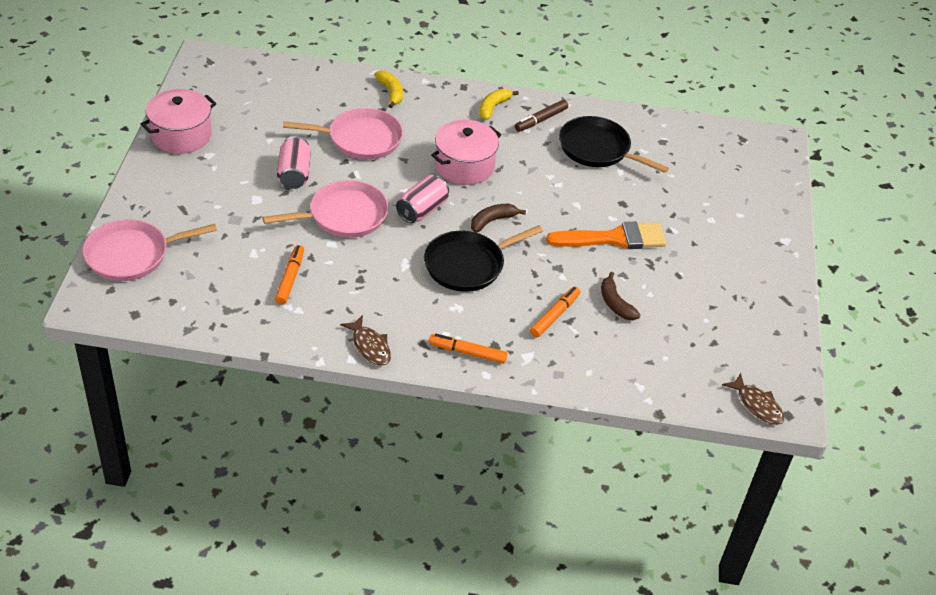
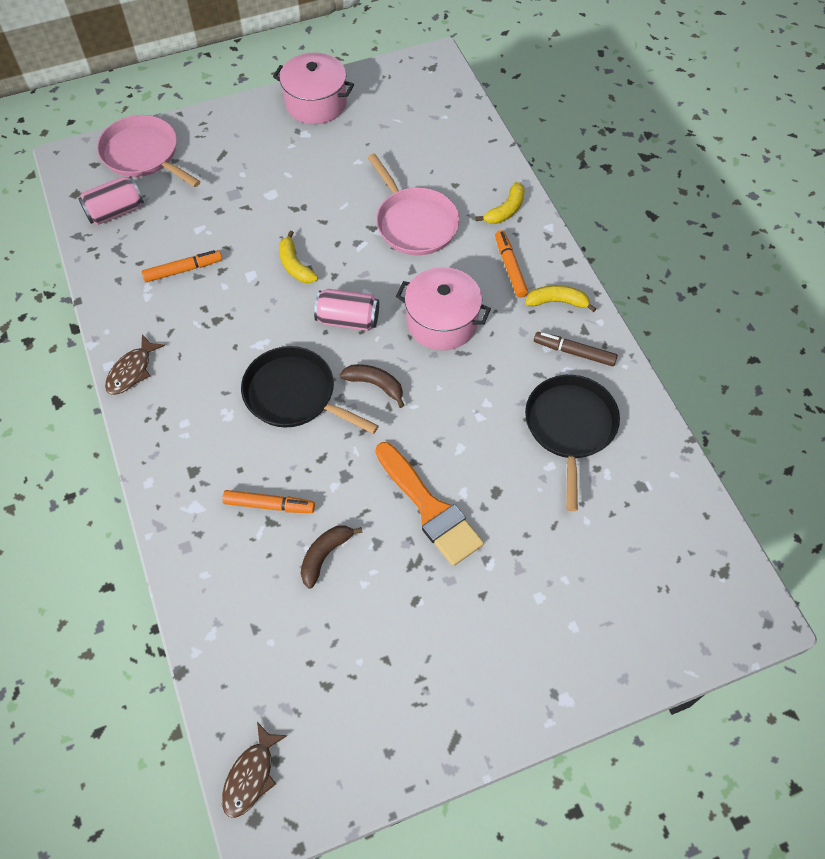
camera: 65 degrees right, 15 degrees up
(294, 174) = (325, 202): pink can -> pink can (115, 211)
(344, 215) = (295, 265): pink pan -> yellow banana
(467, 353) = (169, 453): orange marker -> orange marker (510, 267)

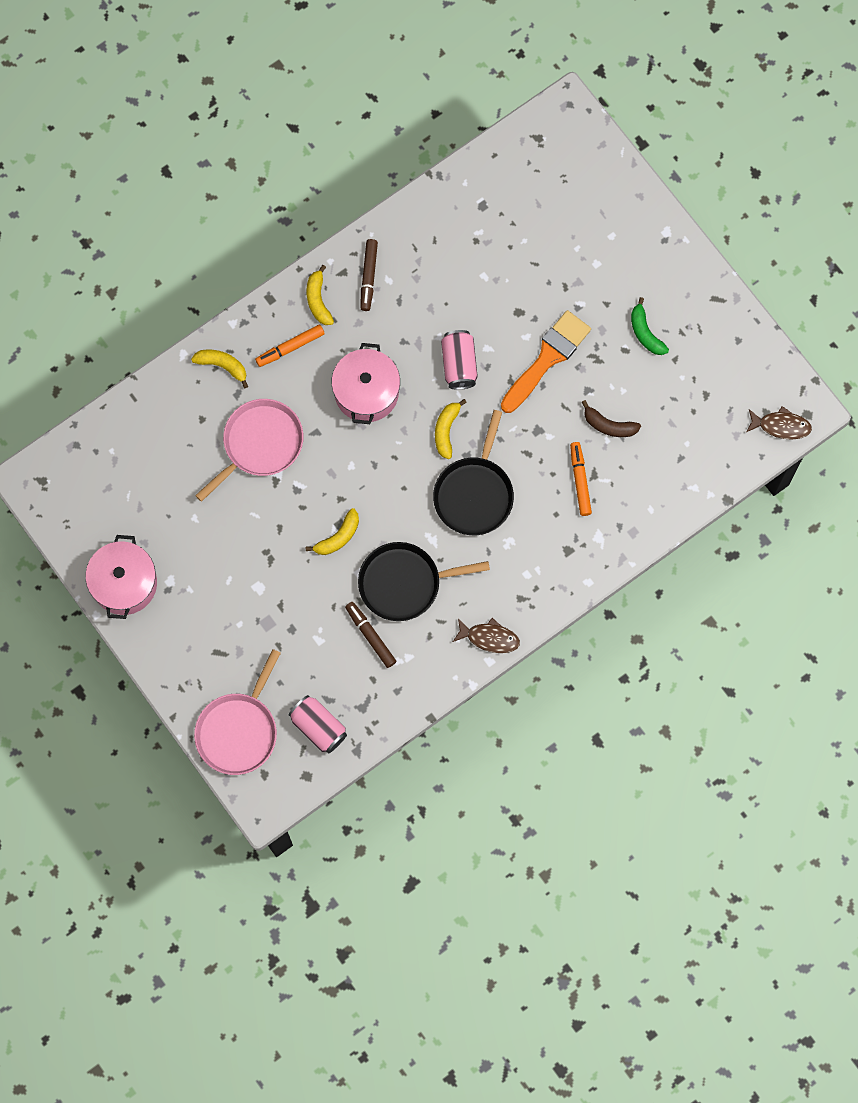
camera: 105 degrees left, 15 degrees up
(183, 270) = (370, 636): orange marker -> brown marker
(348, 320) = (386, 472): pink can -> pink can (459, 364)
(375, 385) = (446, 430): brown banana -> yellow banana
(431, 632) = (645, 333): none -> green banana
(570, 427) = (443, 267): black pan -> black pan (404, 583)

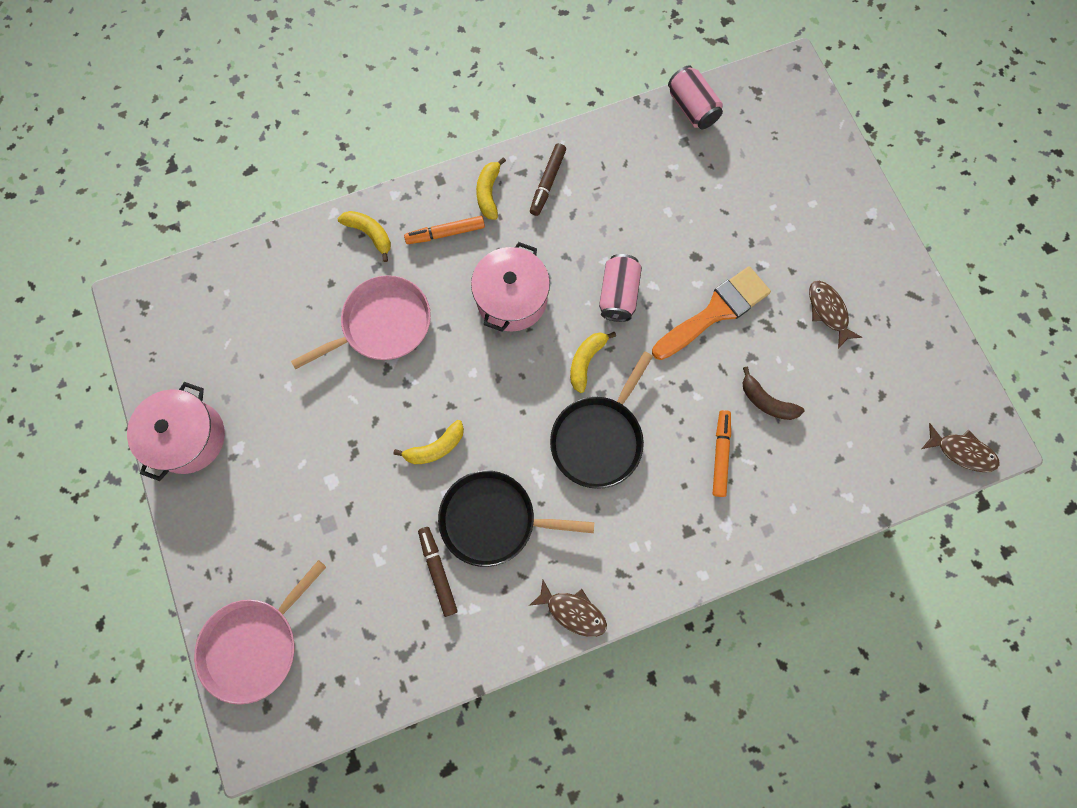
camera: 15 degrees right, 0 degrees up
(318, 727) = (346, 665): pink can -> pink can (692, 108)
(645, 333) = (828, 311): green banana -> brown fish

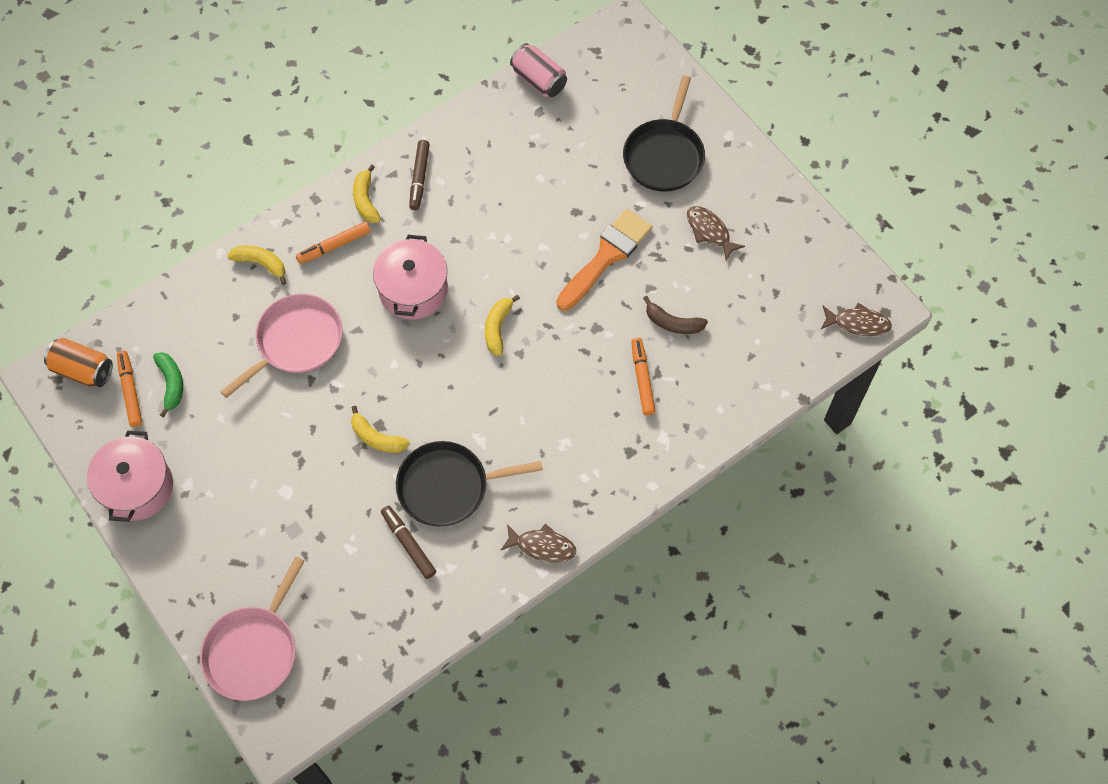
camera: 15 degrees left, 10 degrees down
(171, 301) = (83, 370): none -> orange can
(209, 335) = (130, 391): none -> orange marker
(250, 338) = (171, 384): none -> green banana
(435, 447) = (377, 438): yellow banana -> yellow banana turned 75 degrees clockwise
(598, 439) = (527, 393): black pan -> black pan (664, 156)
(618, 294) = (512, 262): pink can -> none

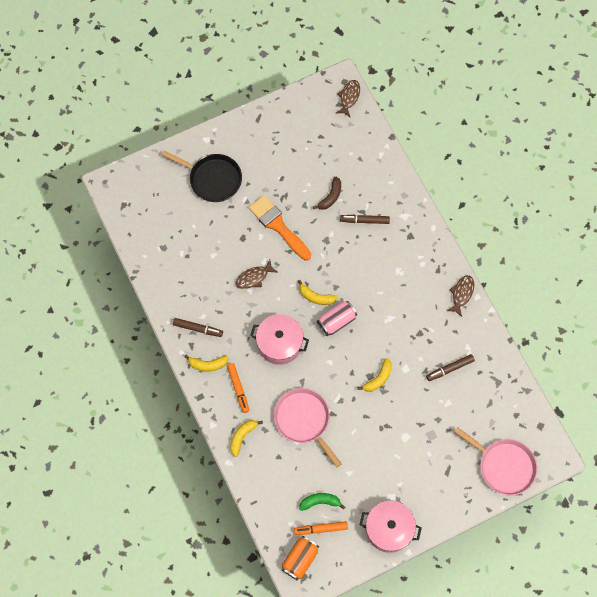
camera: 80 degrees left, 5 degrees up
(448, 486) = (416, 341): black pan -> none
(539, 80) = (138, 244): pink can -> pink can (336, 321)
(642, 379) = (364, 220): orange marker -> brown marker
(709, 231) = (272, 164): brown fish -> brown fish (254, 277)

